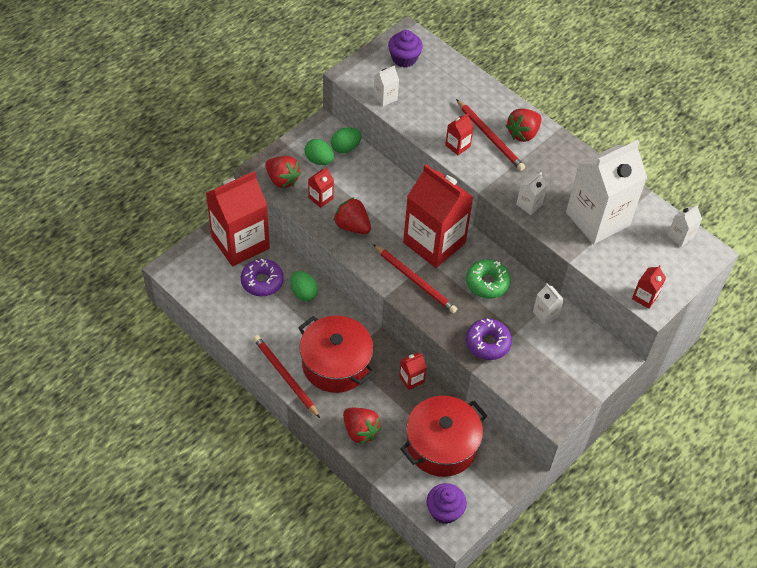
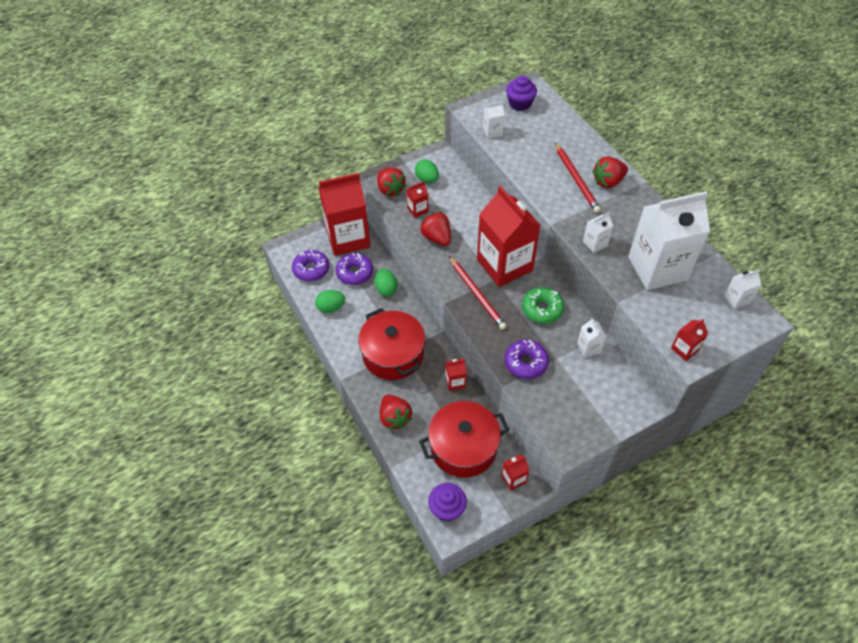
camera: 20 degrees right, 0 degrees up
(211, 287) = (311, 269): none -> purple donut
(285, 376) = (346, 356): red pencil -> none
(345, 148) = (453, 173): green egg -> green egg (331, 307)
(457, 146) = (544, 182): red carton -> red carton (513, 478)

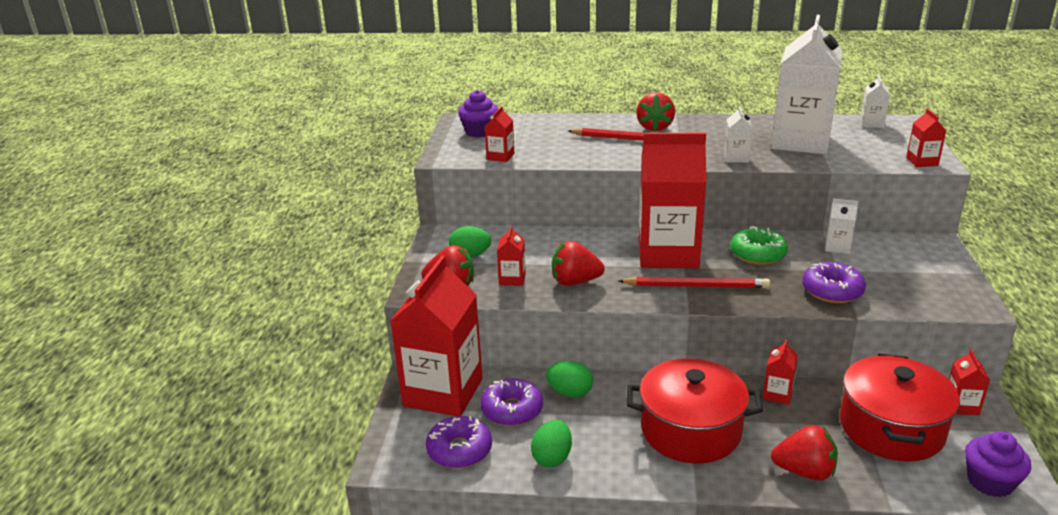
camera: 55 degrees left, 25 degrees down
(492, 132) = (500, 156): white carton -> red carton

